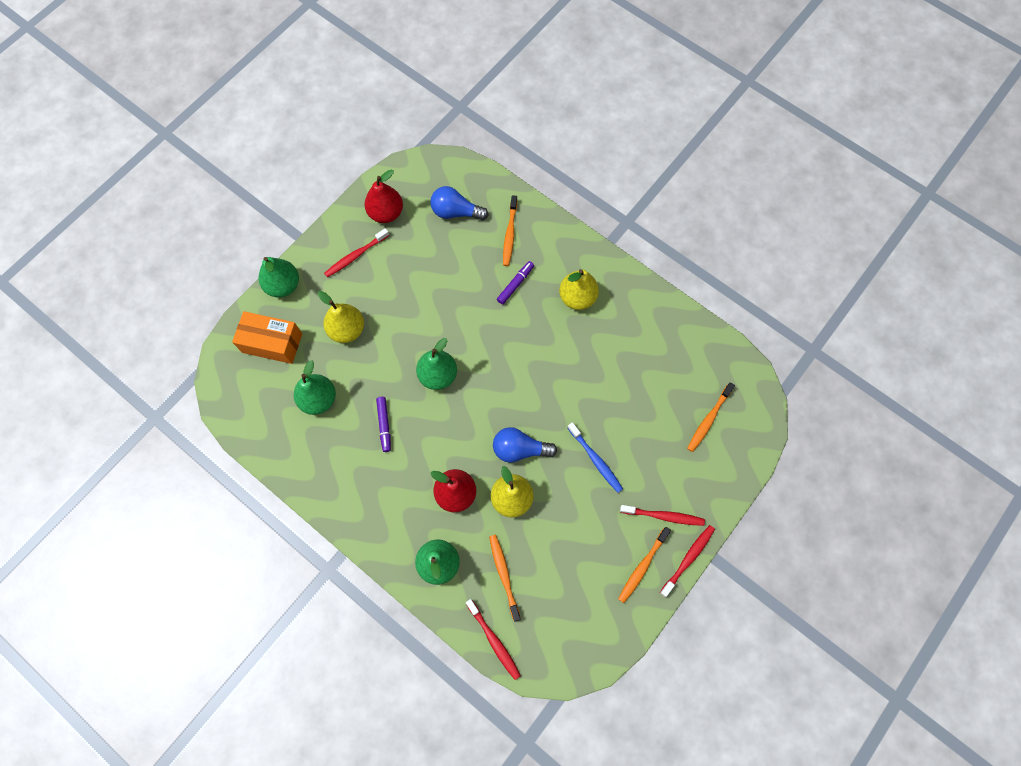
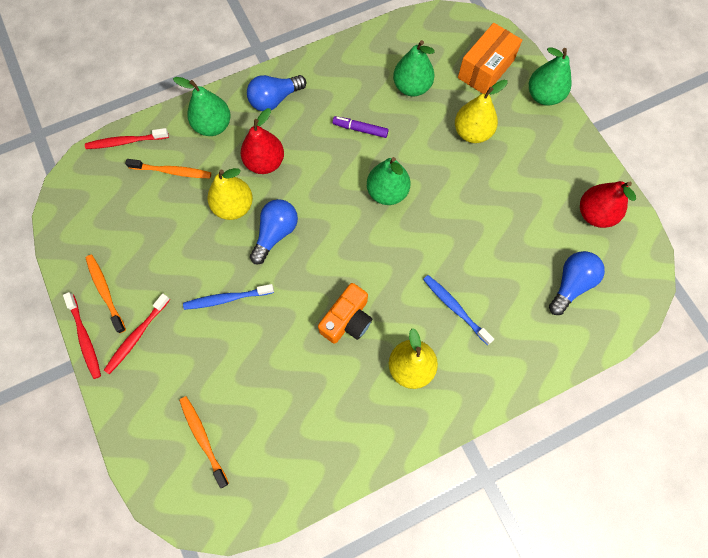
camera: 115 degrees right, 0 degrees up
(355, 256) = (552, 167): red toothbrush -> none
(385, 519) = (275, 100): none -> blue light bulb
(509, 234) = (520, 329): orange toothbrush -> none
(515, 284) = (455, 308): purple marker -> blue toothbrush
(565, 358) = (347, 320): none -> orange camera

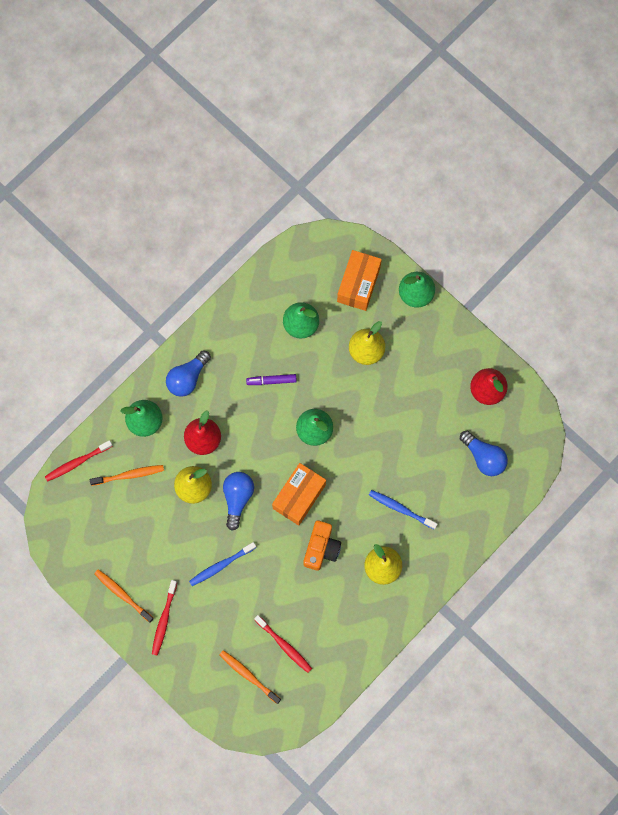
camera: 20 degrees left, 5 degrees up
(85, 338) = (124, 636): red toothbrush -> red toothbrush (284, 645)
(344, 255) = (299, 496): none -> orange box
(571, 284) = (484, 457): blue light bulb -> blue light bulb turned 120 degrees clockwise

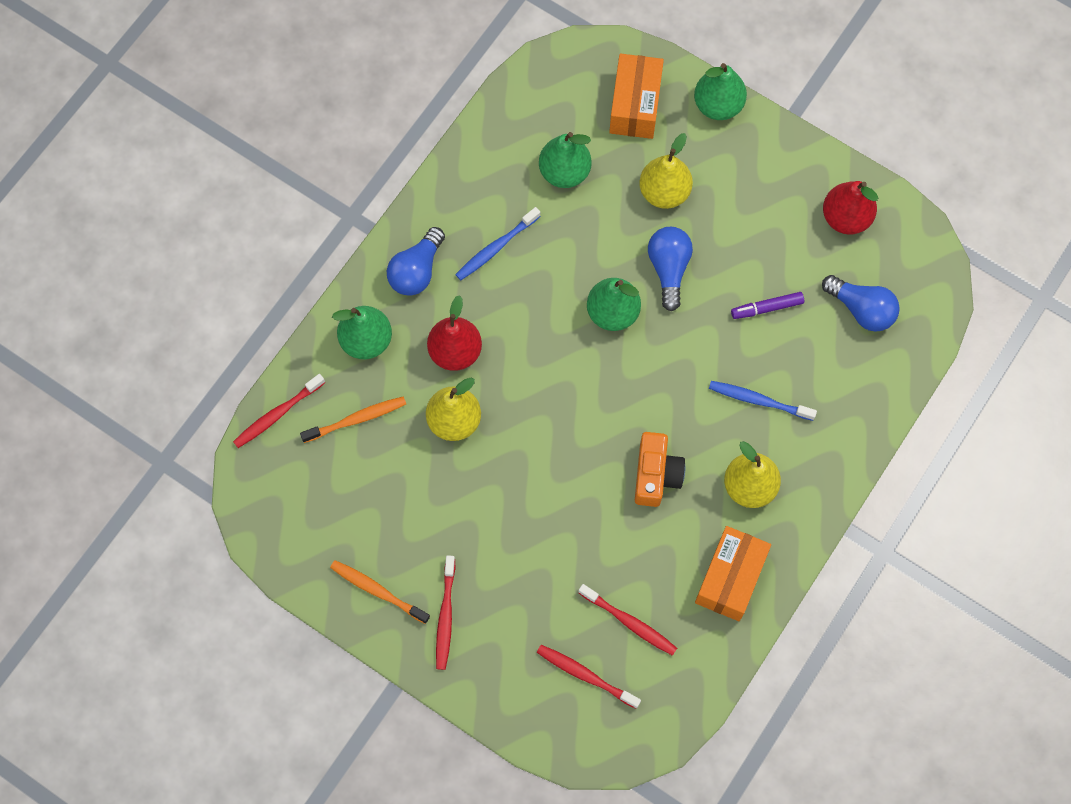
camera: 10 degrees left, 5 degrees down
(221, 565) = (514, 524): blue toothbrush -> blue toothbrush (496, 248)
(237, 498) = (520, 425): blue light bulb -> blue light bulb (669, 269)
(248, 675) = (585, 675): orange toothbrush -> red toothbrush
(271, 381) = (538, 255): purple marker -> purple marker (767, 308)
(299, 496) = (609, 408): orange box -> orange box (730, 578)

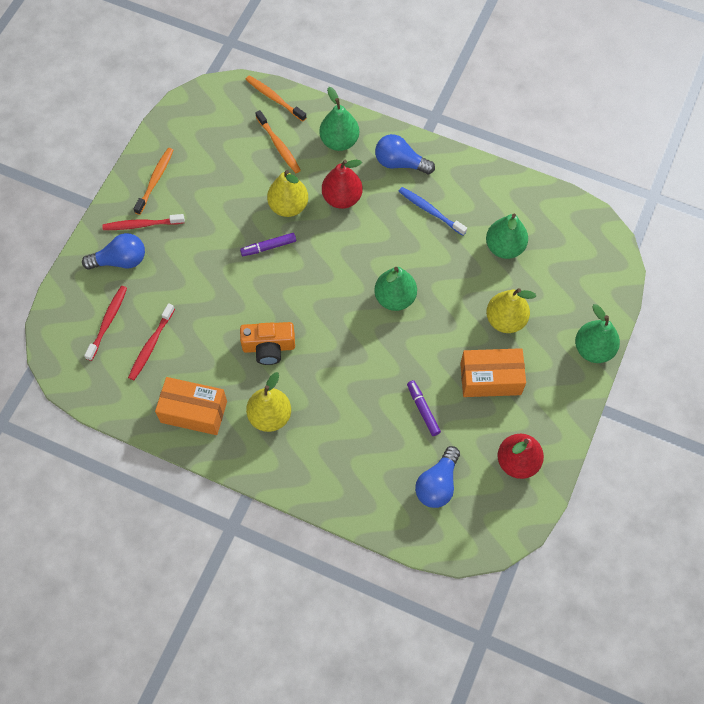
camera: 80 degrees right, 5 degrees down
(277, 414) = (274, 98): red toothbrush -> orange toothbrush
(511, 455) = (268, 247): none -> purple marker
(635, 105) = (575, 288): orange box -> orange box (490, 379)
(669, 269) = (440, 332): blue light bulb -> blue light bulb (120, 260)
(758, 400) = (342, 413): blue toothbrush -> none

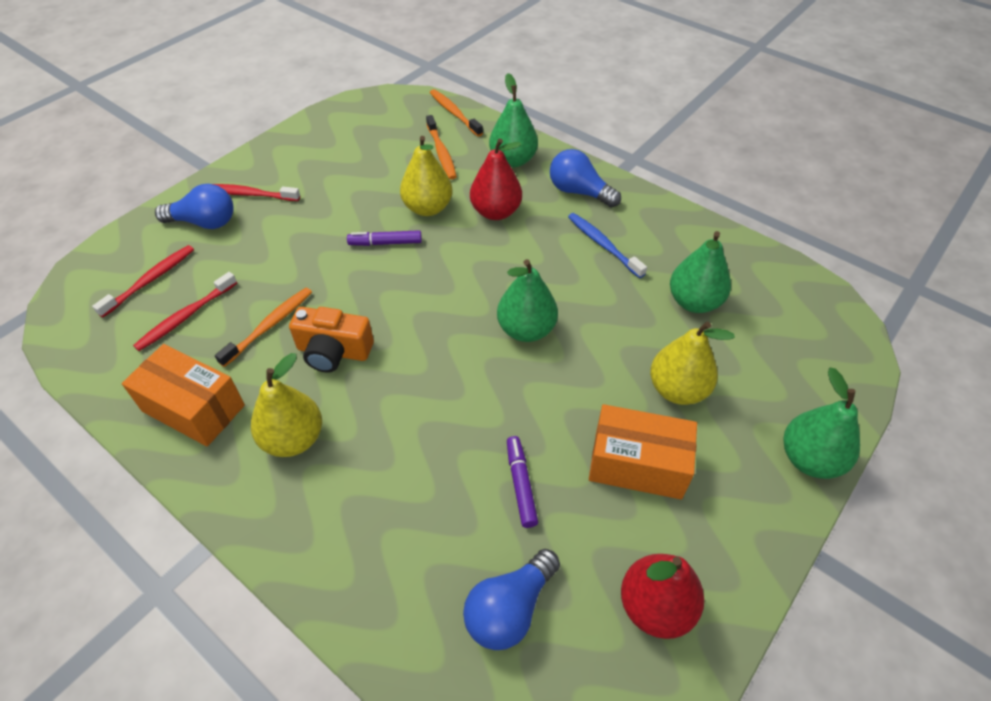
camera: 15 degrees right, 15 degrees down
(155, 180) = (288, 158): orange toothbrush -> orange toothbrush (270, 326)

